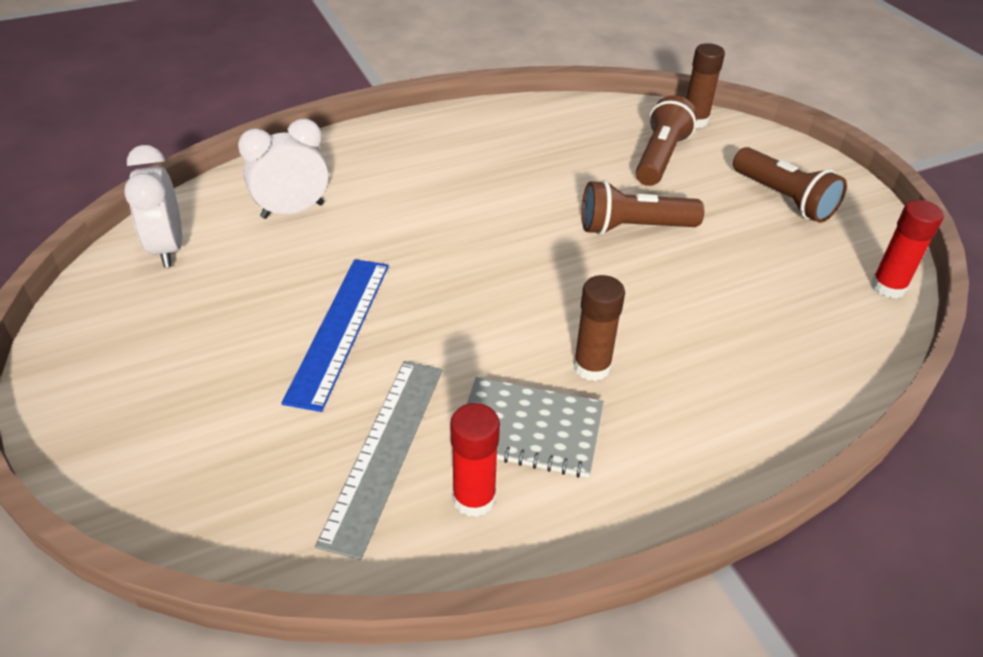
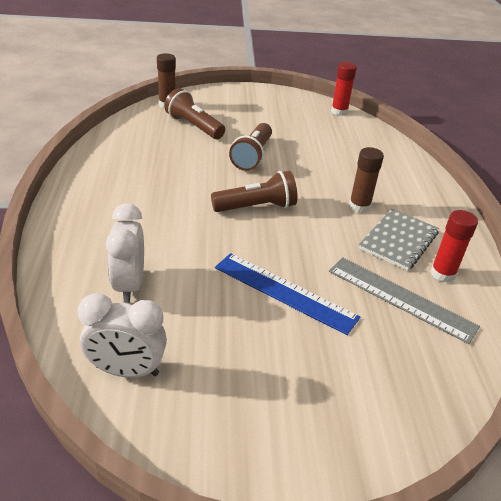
camera: 70 degrees left, 5 degrees down
(783, 199) = (258, 109): brown flashlight -> brown flashlight (256, 207)

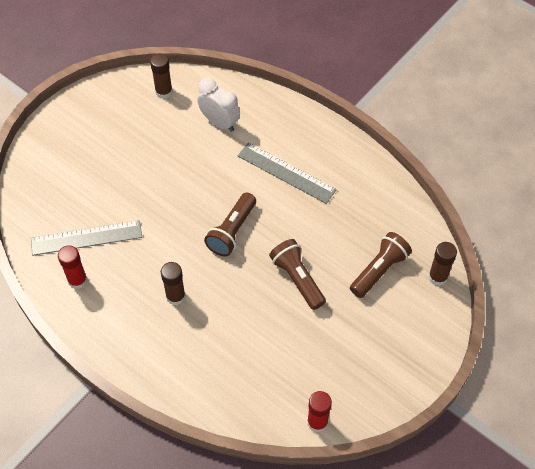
camera: 135 degrees right, 20 degrees up
(127, 370) = (164, 92): white clock -> brown glue stick
(150, 206) = (286, 173): none -> grey ruler
(194, 126) = (379, 270): brown flashlight -> brown flashlight turned 45 degrees counterclockwise
(284, 292) = (147, 186): blue ruler -> none
(398, 241) = (124, 285): grey notebook -> none

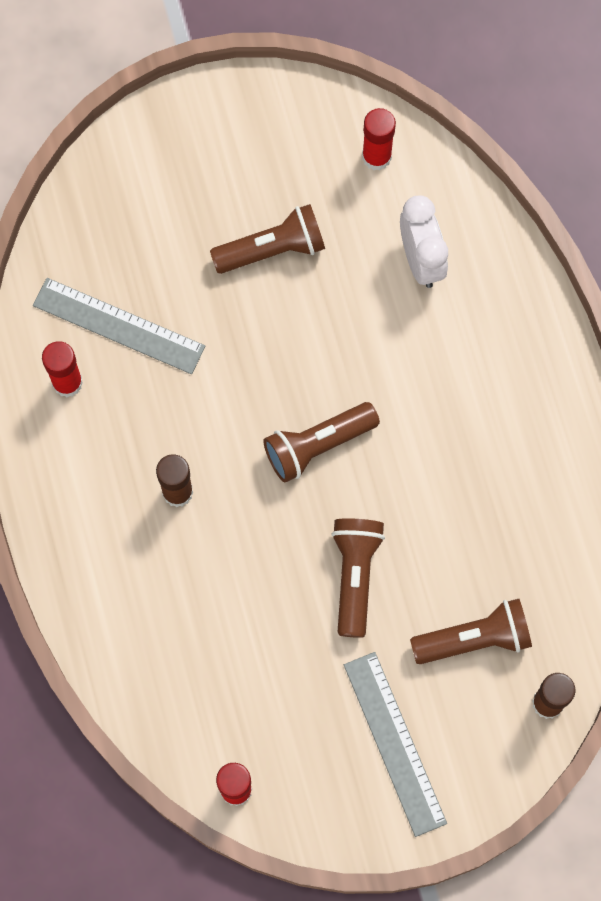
camera: 35 degrees right, 15 degrees up
(142, 159) = (272, 249): none -> brown flashlight
(164, 92) = (376, 156): brown glue stick -> red glue stick
(286, 173) = (457, 404): grey ruler -> grey ruler (395, 743)

